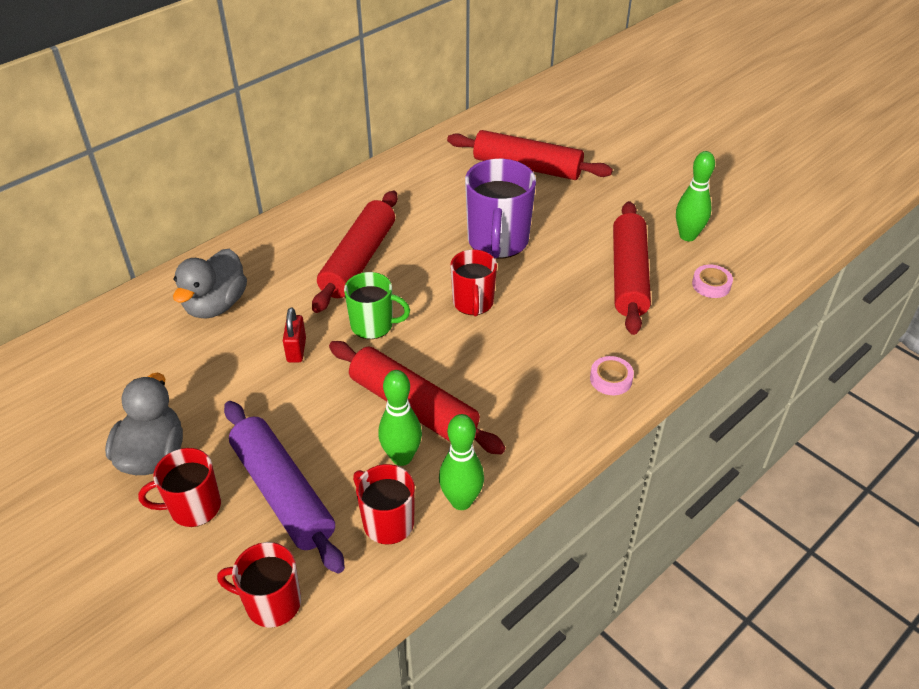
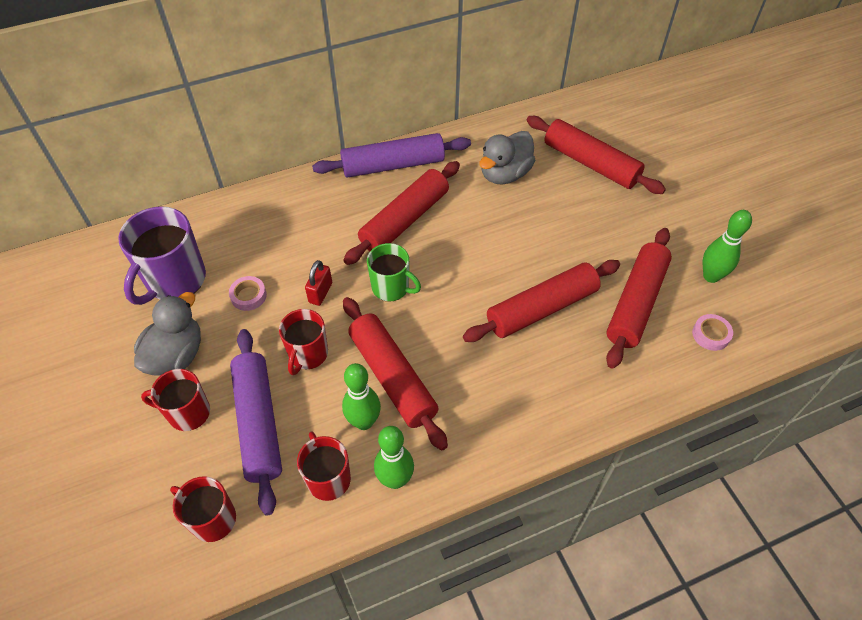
camera: 20 degrees right, 10 degrees up
(216, 305) = (274, 231): grey duck -> grey duck (505, 174)
(322, 213) = (393, 165): none -> purple rolling pin
(473, 303) = (484, 290): red mug -> red mug (308, 354)
(498, 242) = (531, 234): purple mug -> purple mug (175, 280)
(539, 304) = (542, 308): none -> red rolling pin
(611, 379) = (573, 404): pink tape -> pink tape (248, 296)

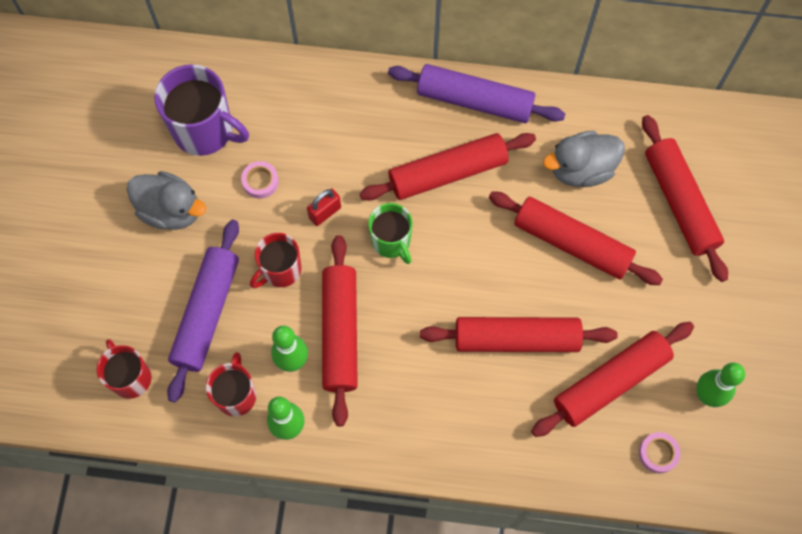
camera: 30 degrees right, 15 degrees up
(175, 280) = (205, 131): purple mug -> purple mug turned 120 degrees counterclockwise
(176, 355) = (171, 210): grey duck -> grey duck turned 60 degrees clockwise
(187, 413) = (155, 272): red mug -> none
(534, 223) = (572, 243): none -> red rolling pin

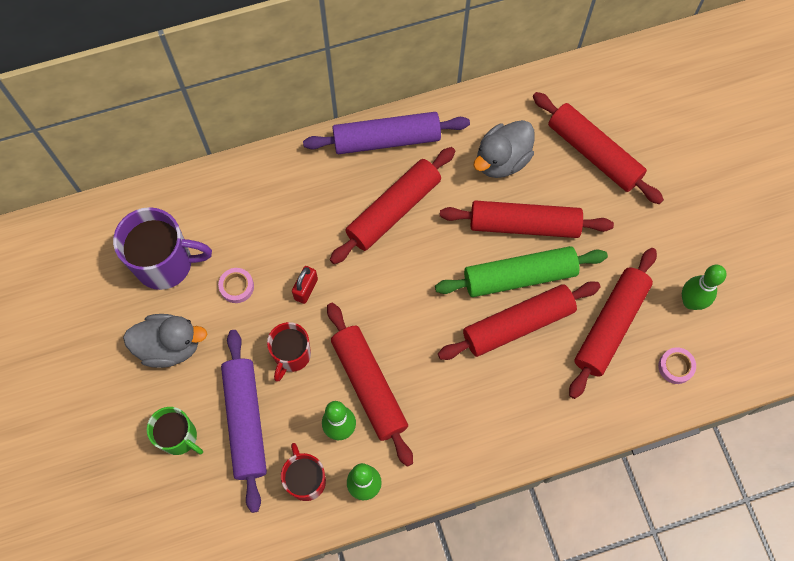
camera: 25 degrees left, 0 degrees up
(130, 377) = (205, 508): red mug -> none
(391, 241) = (375, 289): green mug -> green mug (179, 437)
(541, 292) = (519, 276): none -> green rolling pin

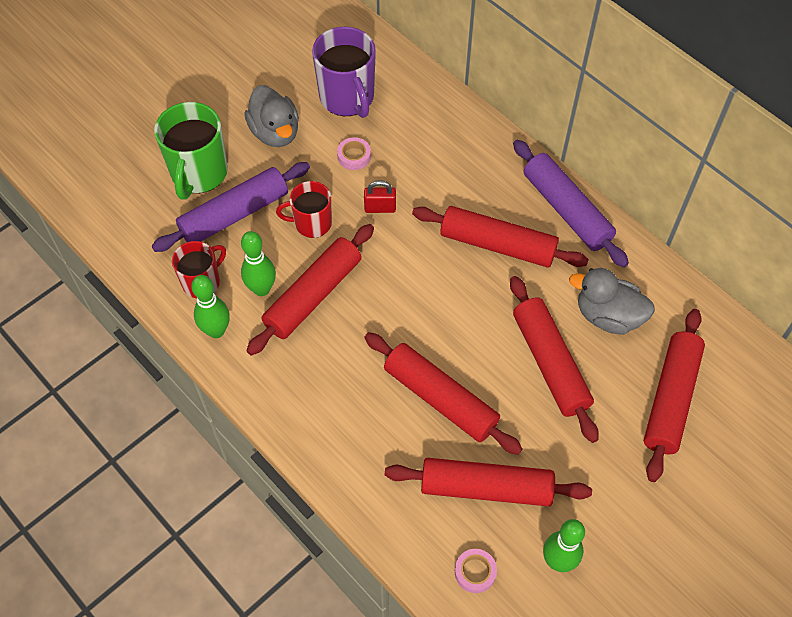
camera: 65 degrees right, 10 degrees down
(179, 437) = (198, 173): green mug -> green mug, size x1.60
(519, 276) = (492, 380): green rolling pin -> none

